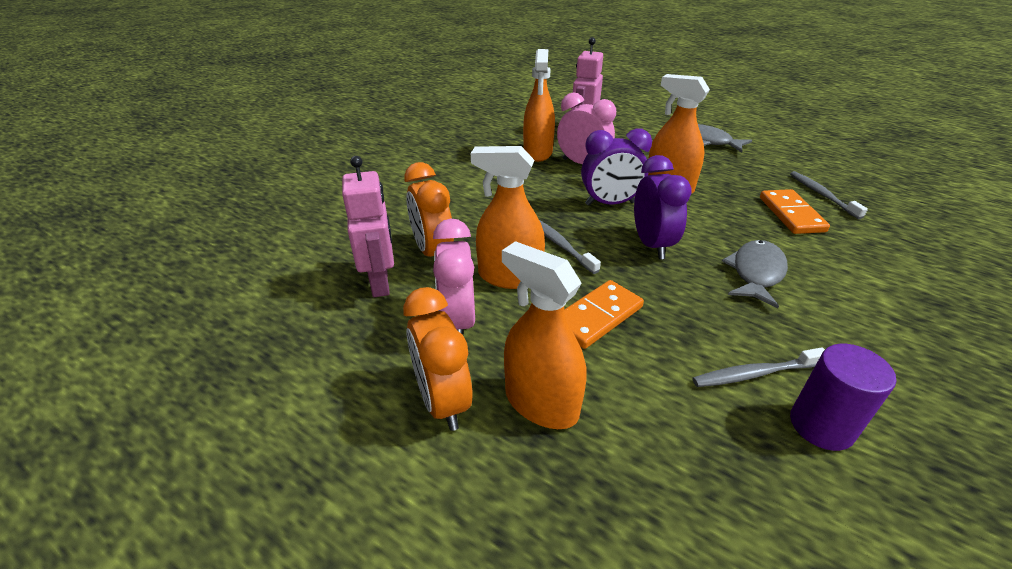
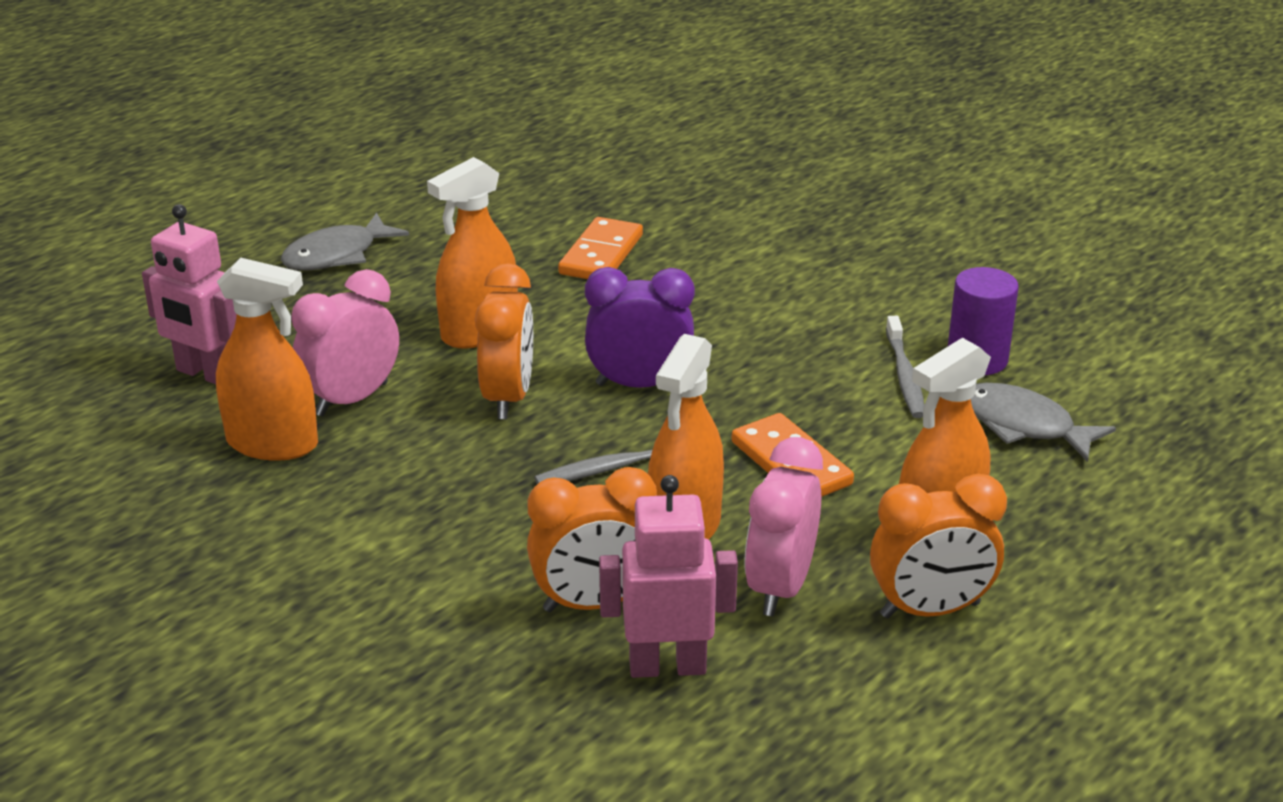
camera: 80 degrees left, 5 degrees down
(458, 321) = (780, 587): pink clock -> pink clock turned 105 degrees clockwise
(610, 204) = (508, 398): purple clock -> orange clock
(756, 273) = (728, 322): grey fish -> grey fish (1023, 426)
(791, 214) = (601, 254): orange domino -> orange domino turned 75 degrees counterclockwise
(822, 195) = (559, 216): grey toothbrush -> none

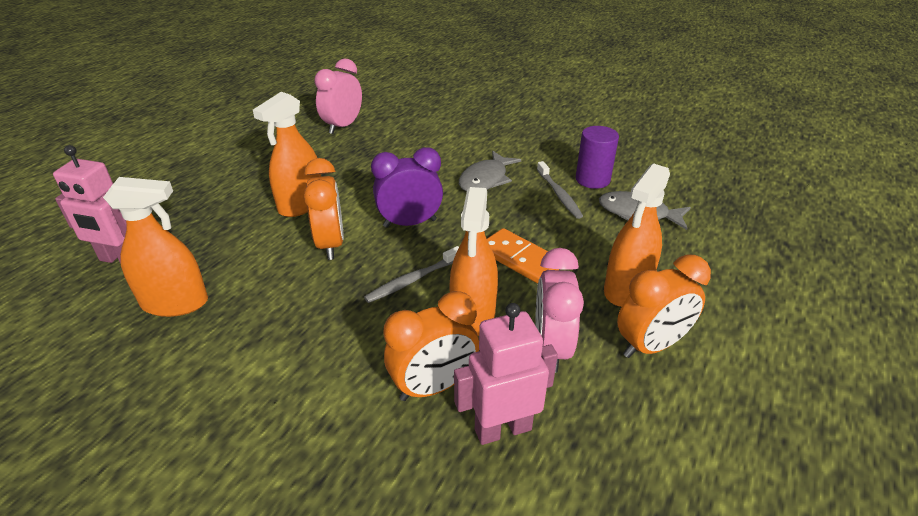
camera: 15 degrees left, 5 degrees up
(337, 255) = (201, 170): grey fish -> grey fish (485, 179)
(351, 399) = (226, 262): pink clock -> pink clock (343, 126)
(601, 254) = (361, 150): orange domino -> none

